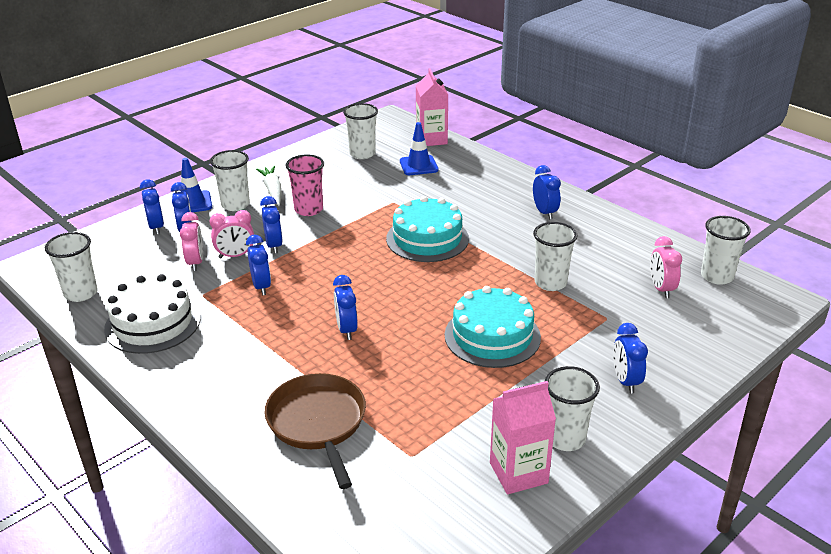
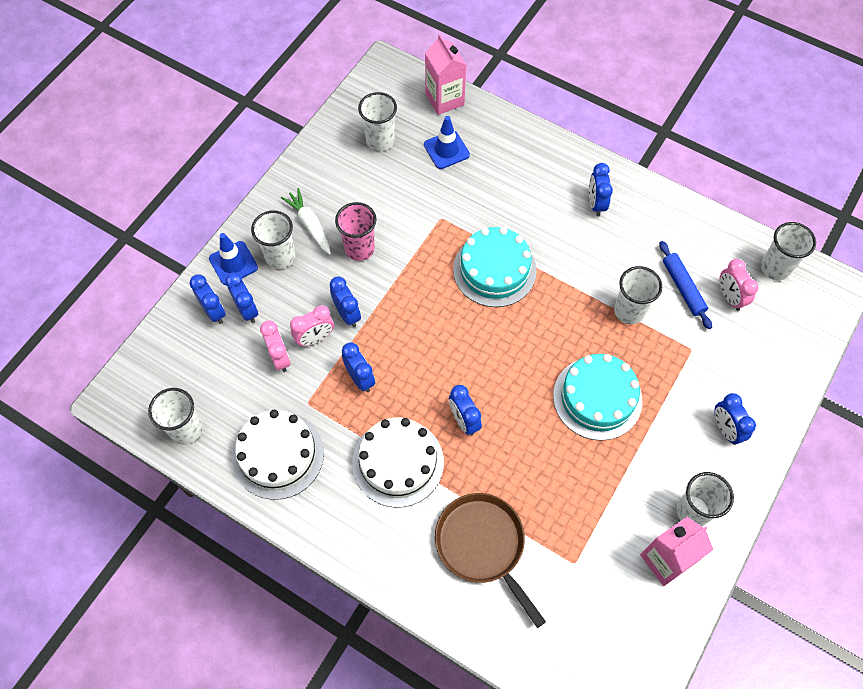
camera: 15 degrees left, 30 degrees up
(264, 347) = (398, 462): none -> white cake
(544, 212) = (596, 203): blue clock -> blue clock turned 150 degrees counterclockwise
(613, 275) = (683, 288): none -> blue rolling pin

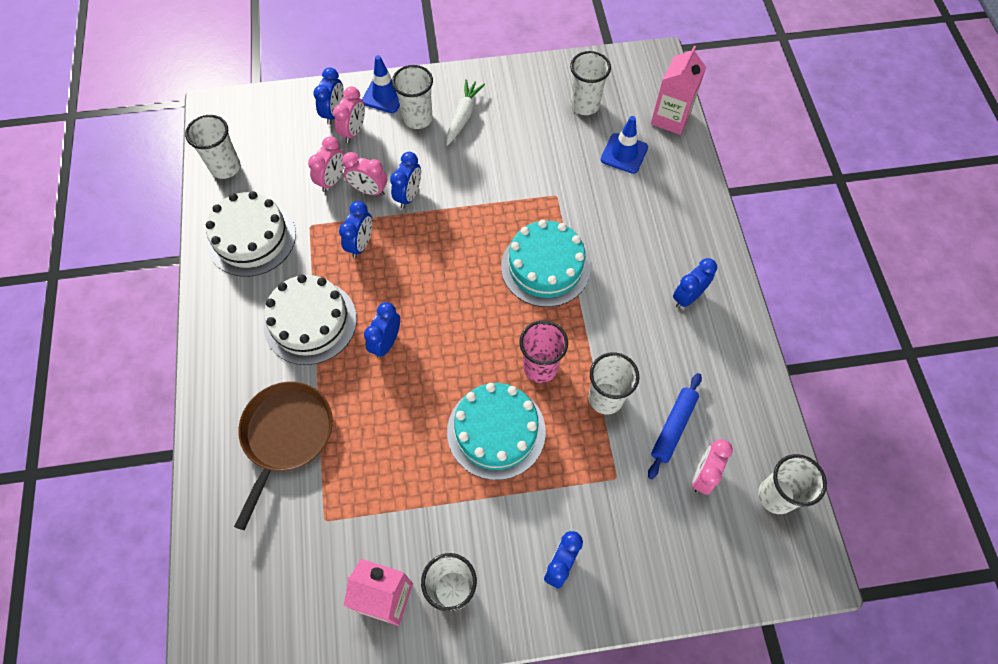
camera: 50 degrees right, 0 degrees up
(247, 310) = (354, 131): blue clock -> pink clock
(359, 249) = (474, 162): pink cup -> pink cup (540, 367)

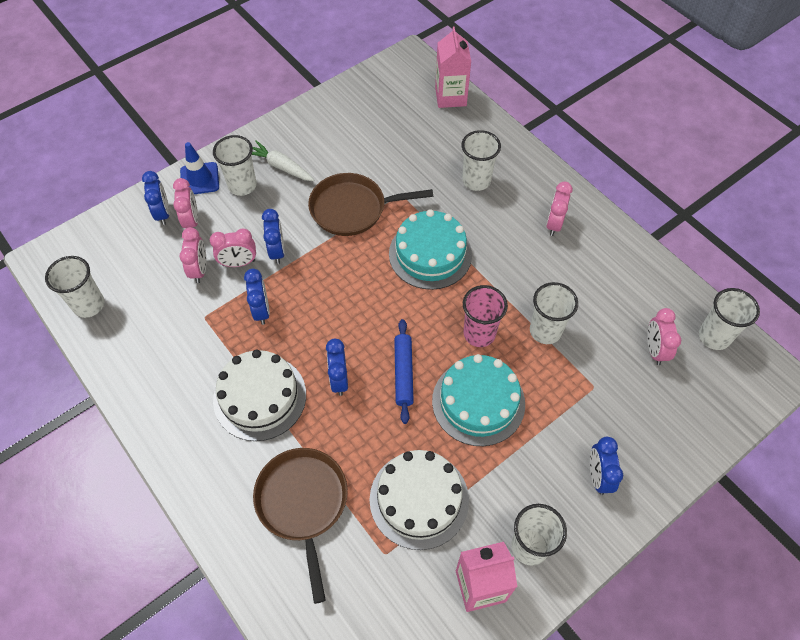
camera: 30 degrees left, 5 degrees down
(251, 238) = (156, 353): white cake -> white cake (419, 499)
(463, 116) = (281, 167): white carrot -> white carrot turned 45 degrees counterclockwise
(501, 187) = (352, 209): none -> brown pan
(584, 105) = (376, 115): white cup -> white cup (476, 181)
(624, 153) = (433, 139): blue traffic cone -> none
(673, 427) = (609, 326): blue rolling pin -> blue rolling pin (403, 373)
(687, 297) = (554, 224): blue clock -> pink clock

